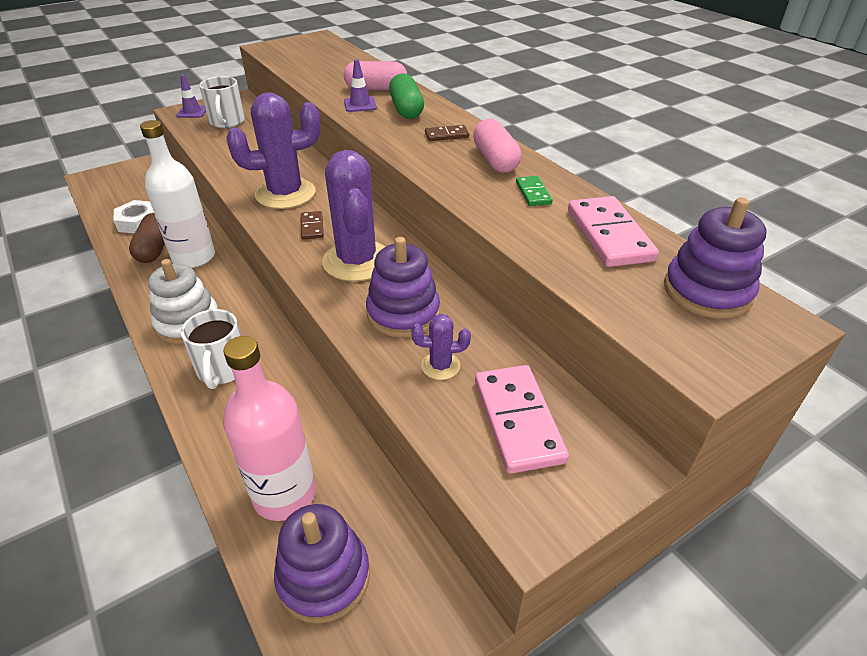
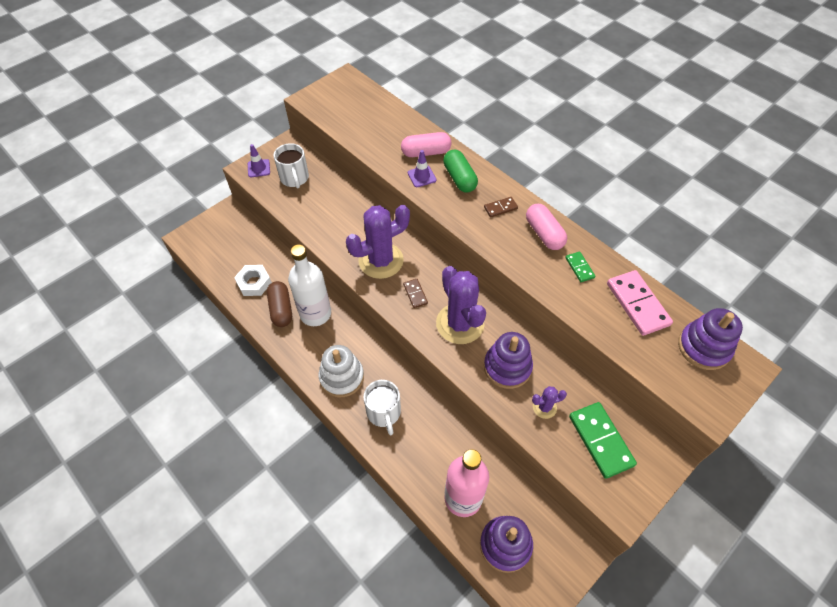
camera: 10 degrees left, 15 degrees up
(518, 420) = (601, 440): pink domino -> green domino

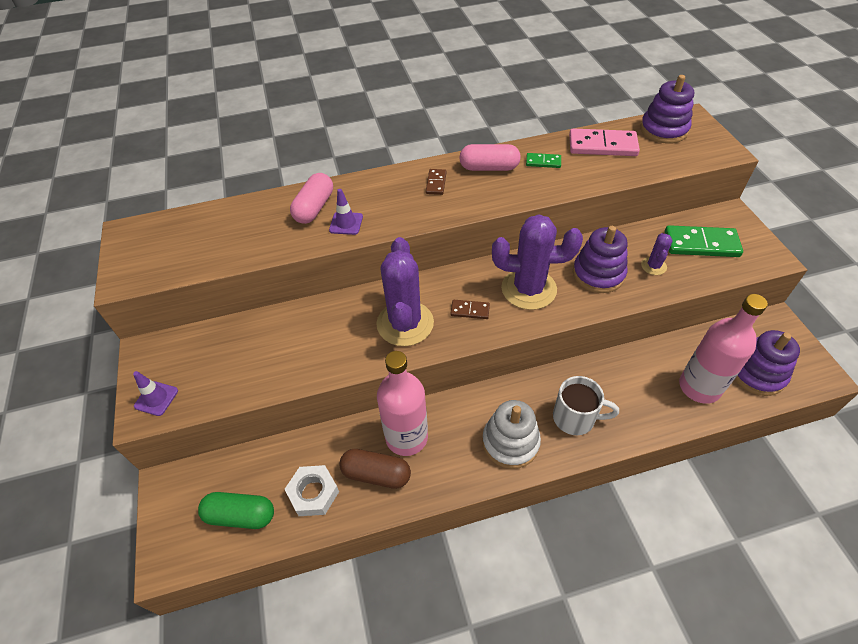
camera: 60 degrees left, 5 degrees down
(294, 178) = (211, 363): white mug -> none
(315, 314) = (406, 437): white bottle -> pink bottle
(459, 178) = (373, 196): green capsule -> green capsule (240, 515)

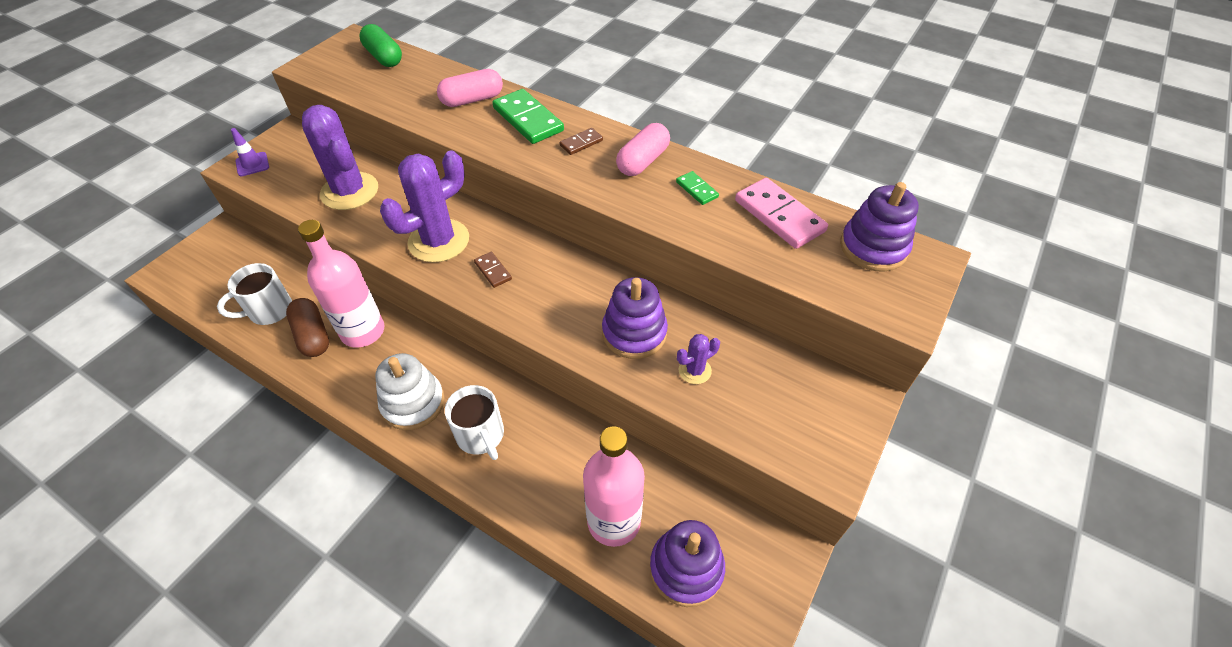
camera: 45 degrees right, 0 degrees up
(240, 515) = (222, 285): green capsule -> green capsule (384, 57)
(313, 493) = (269, 311): white nut -> white mug
(346, 223) = (472, 125): purple traffic cone -> none
(489, 168) = (643, 161): pink capsule -> pink capsule turned 75 degrees clockwise
(528, 289) = (560, 294): purple cactus -> purple cactus (349, 191)
(701, 244) = (777, 394): green domino -> green domino (528, 119)

